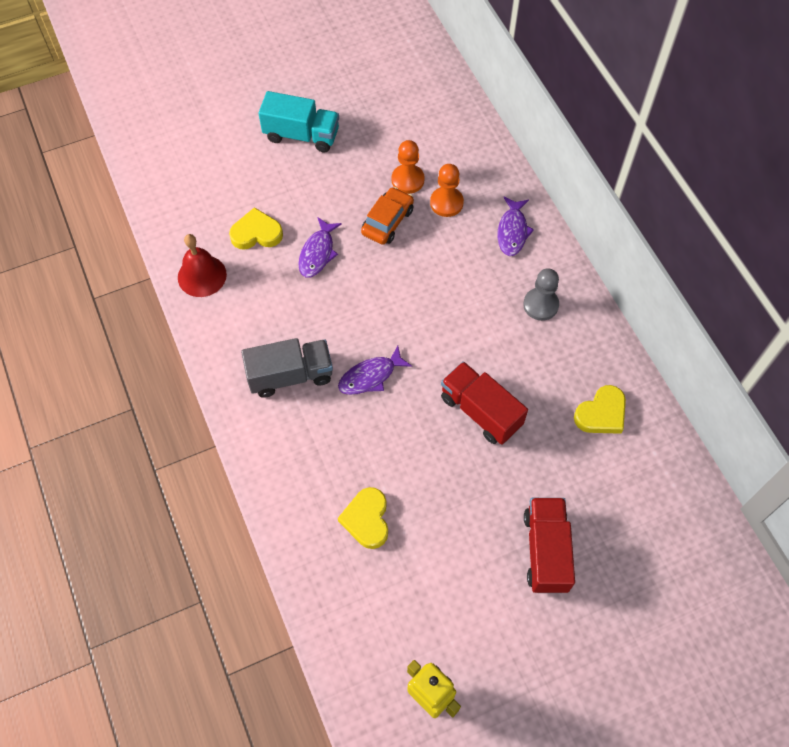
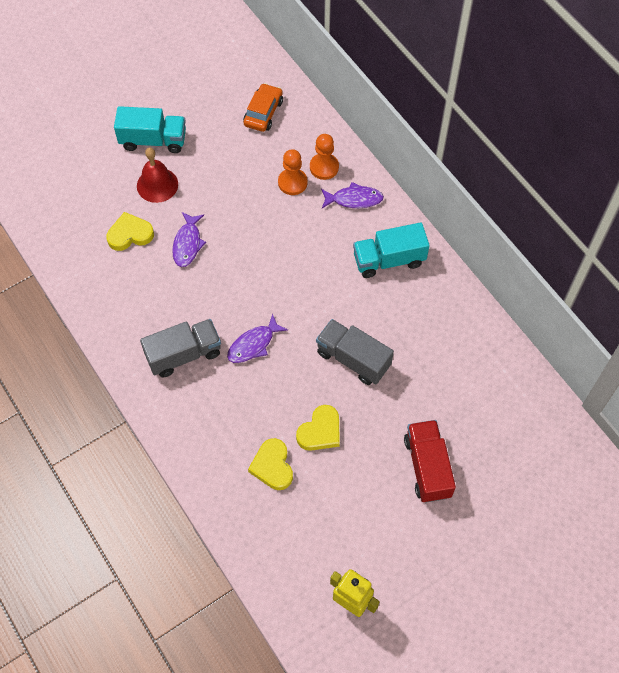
camera: 10 degrees left, 0 degrees up
(202, 276) = (89, 279): red bell -> red bell (157, 185)
(387, 221) = (244, 207): orange car -> orange car (263, 113)
(408, 180) = (255, 167): orange pawn -> orange pawn (324, 167)
(480, 411) = (353, 359): red truck -> grey truck
(512, 231) = (354, 199): purple fish -> purple fish turned 90 degrees counterclockwise
(540, 305) = (389, 260): grey pawn -> turquoise truck
(601, 413) = (455, 345): yellow heart -> yellow heart (320, 431)

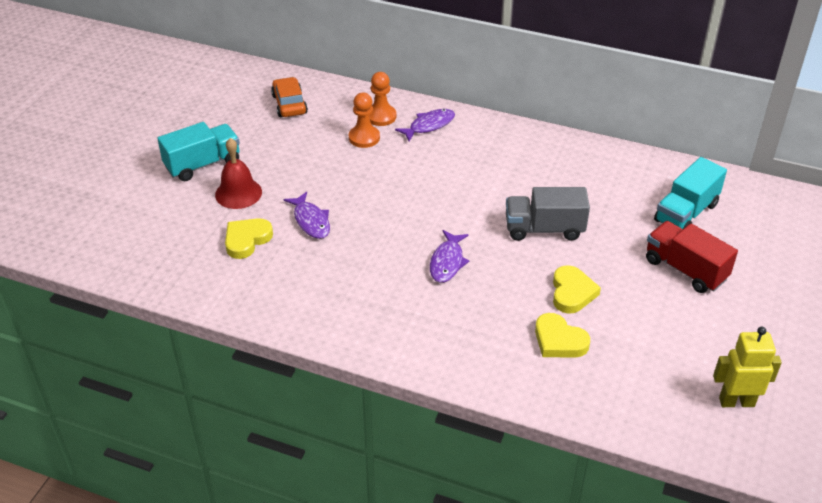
camera: 35 degrees left, 20 degrees down
(184, 354) = (390, 302): grey truck -> none
(389, 260) = (501, 150): turquoise truck -> turquoise truck (686, 213)

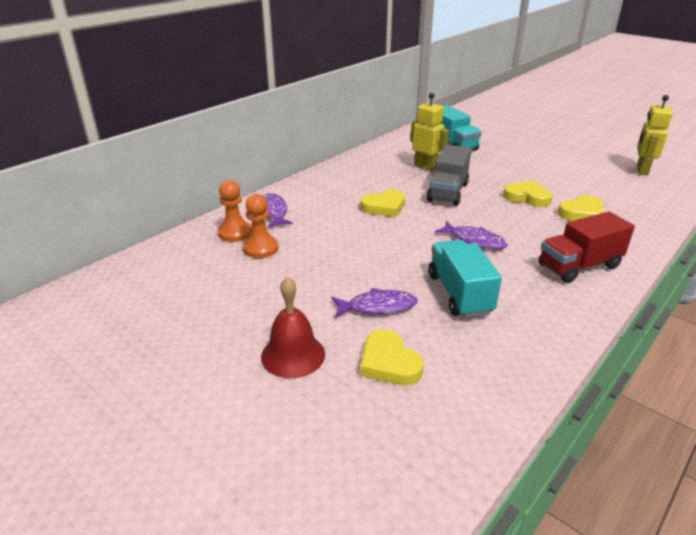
camera: 70 degrees left, 10 degrees down
(203, 164) = (208, 379): turquoise truck -> turquoise truck (459, 294)
(289, 104) = (153, 285): orange car -> none
(481, 190) = (384, 207): none -> yellow heart
(599, 202) = (425, 167): none -> yellow robot
(685, 269) = (511, 157): red truck -> red truck (579, 266)

